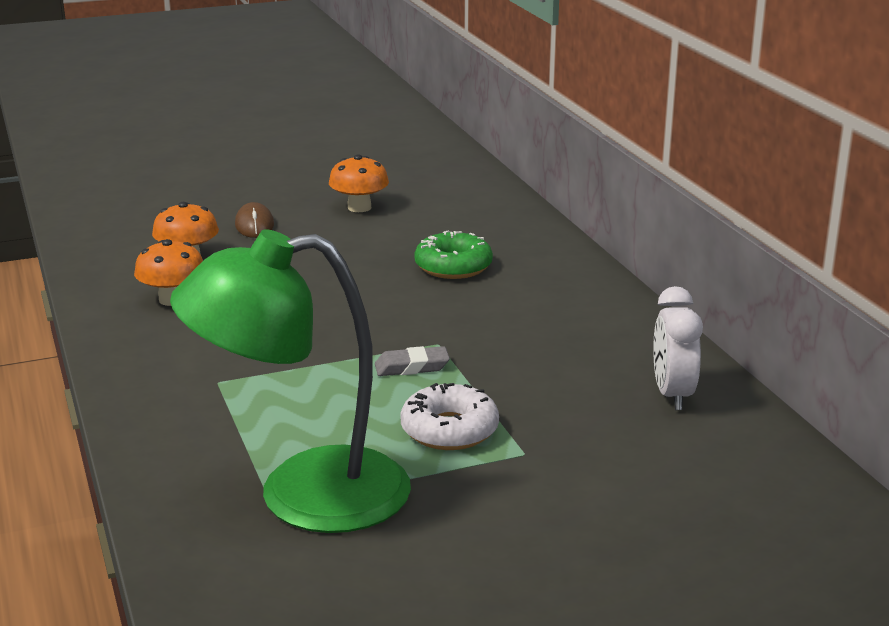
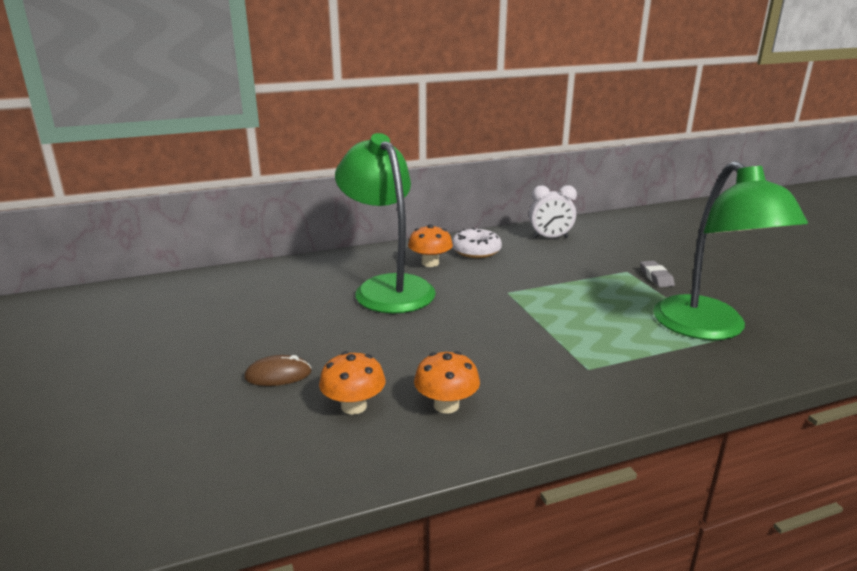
camera: 90 degrees left, 0 degrees up
(359, 207) = (257, 324): orange mushroom -> orange mushroom (430, 263)
(412, 367) = (542, 300): grey eraser -> grey eraser (656, 277)
(449, 430) = (613, 289): white donut -> white donut (476, 250)
(453, 266) = (387, 287): green donut -> green lamp

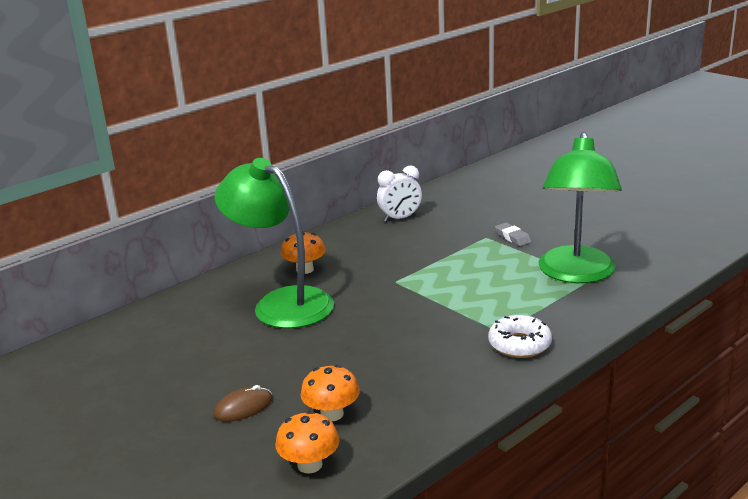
camera: 20 degrees left, 0 degrees up
(446, 405) = (408, 392): orange mushroom -> orange mushroom (310, 465)
(476, 250) = (339, 247): white donut -> white donut (519, 344)
(709, 328) = (576, 274): green lamp -> green lamp turned 45 degrees clockwise

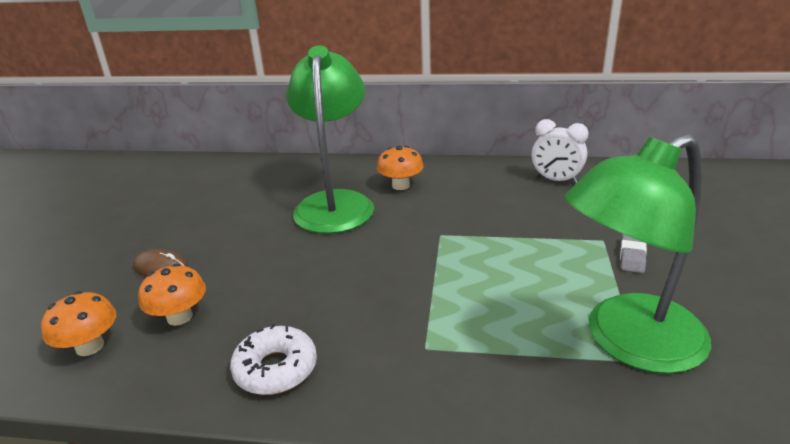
camera: 50 degrees right, 5 degrees up
(519, 344) = (414, 376): white donut -> white donut (276, 369)

